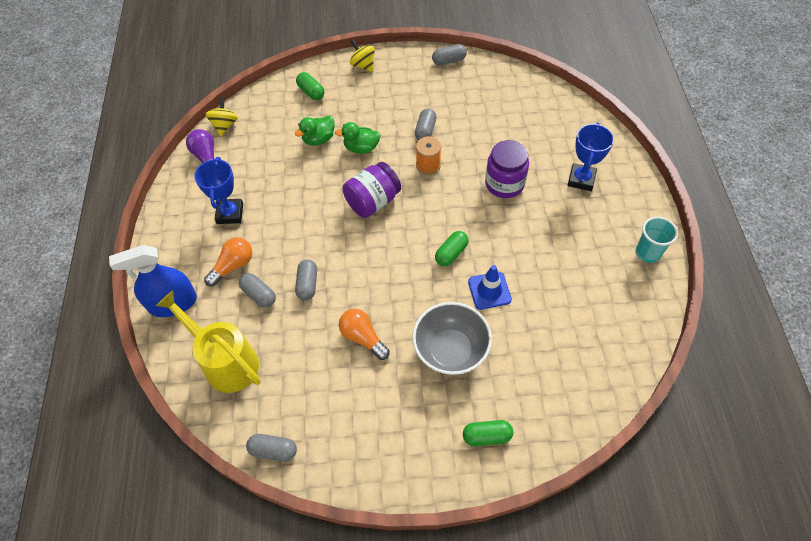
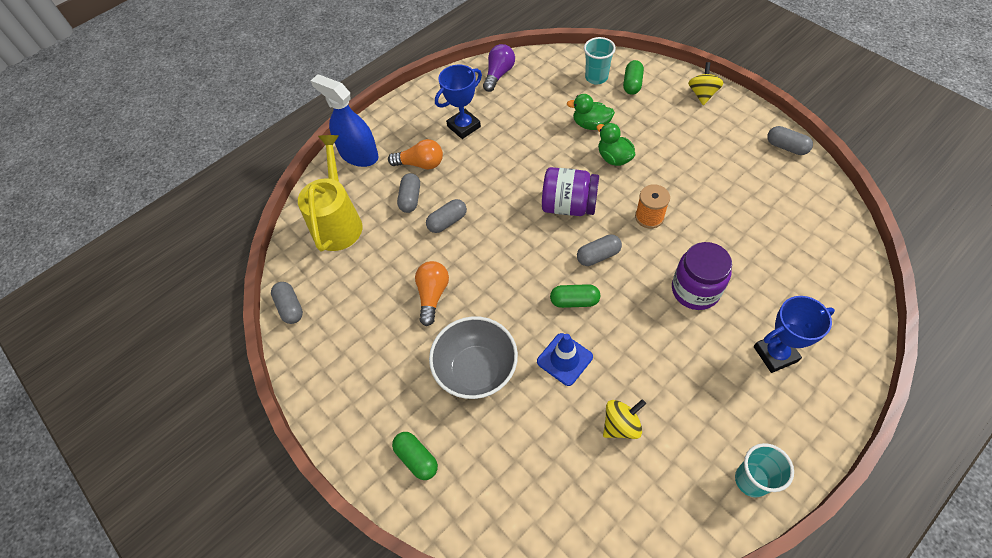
camera: 55 degrees right, 0 degrees up
(224, 125) = (539, 61): yellow spinning top -> yellow spinning top (621, 425)
(281, 106) = (596, 77): none -> turquoise cup
(425, 131) = (684, 188): grey capsule -> grey capsule (598, 256)

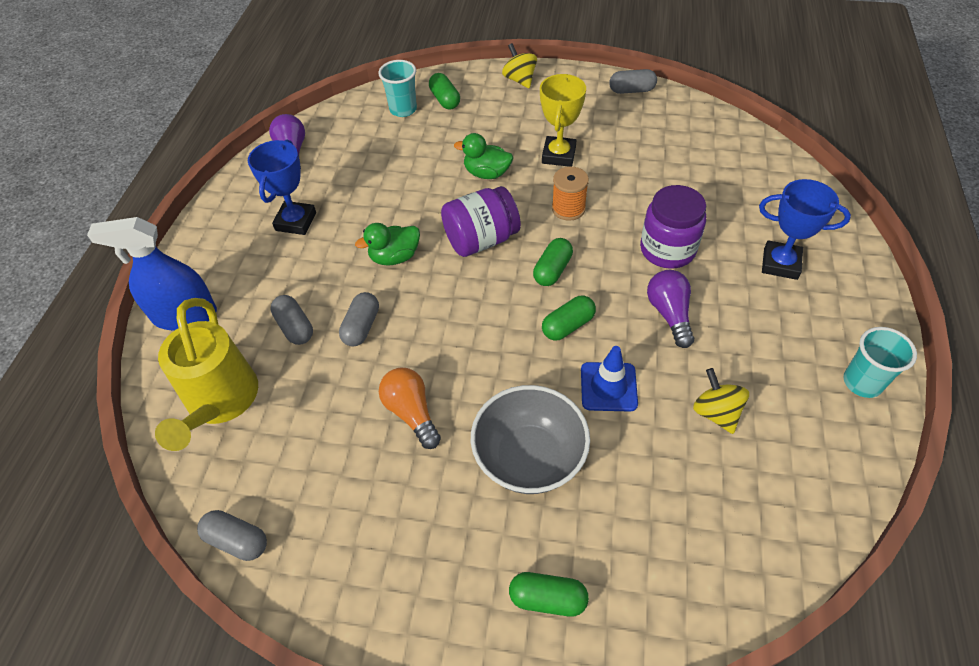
camera: 40 degrees left, 5 degrees down
(338, 221) = (220, 403): yellow watering can -> yellow watering can turned 150 degrees counterclockwise
(420, 164) = (276, 285): orange light bulb -> none
(591, 124) = (436, 154): green duck -> green duck (394, 257)
(598, 256) = (552, 270): grey capsule -> green capsule
(621, 425) = (716, 412): yellow spinning top -> yellow spinning top turned 45 degrees counterclockwise
(652, 337) = (669, 314): none -> purple light bulb
(678, 171) = (558, 155): none -> yellow trophy
(775, 354) = (780, 264): blue trophy -> blue trophy turned 75 degrees clockwise

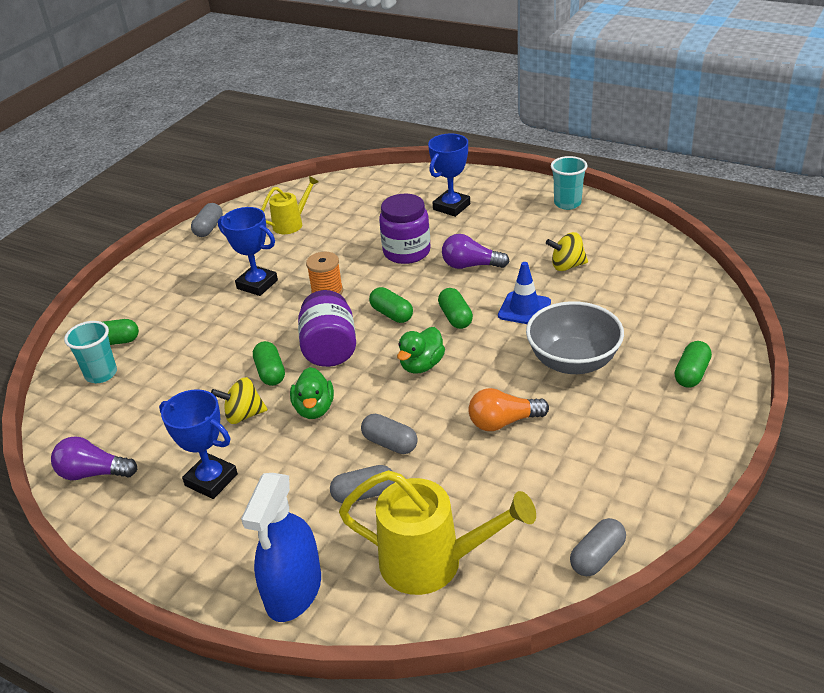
camera: 70 degrees left, 15 degrees down
(435, 210) = (270, 372): none -> green capsule
(487, 173) = (246, 331): green duck -> green duck (421, 365)
(519, 80) = (131, 288): yellow spinning top -> yellow spinning top (243, 415)
(558, 155) = (257, 284): yellow trophy -> blue trophy
(671, 143) = (292, 223): none -> yellow watering can

